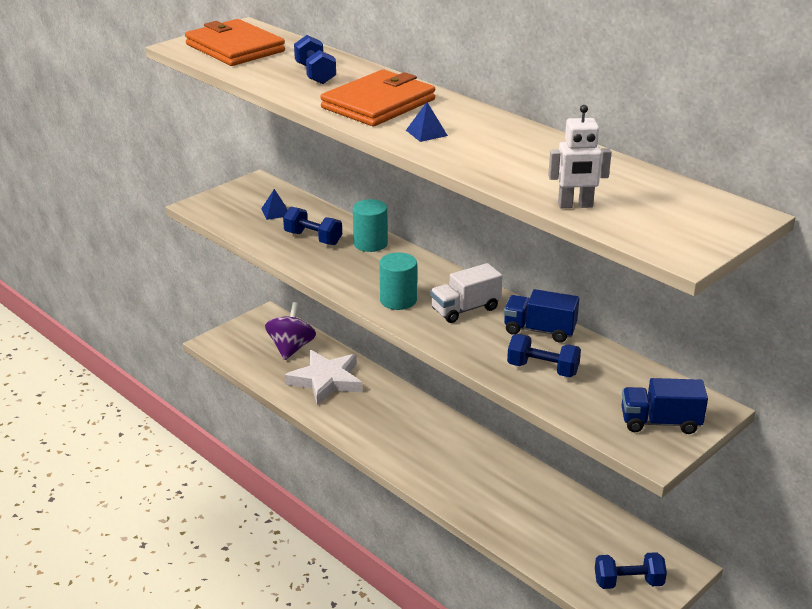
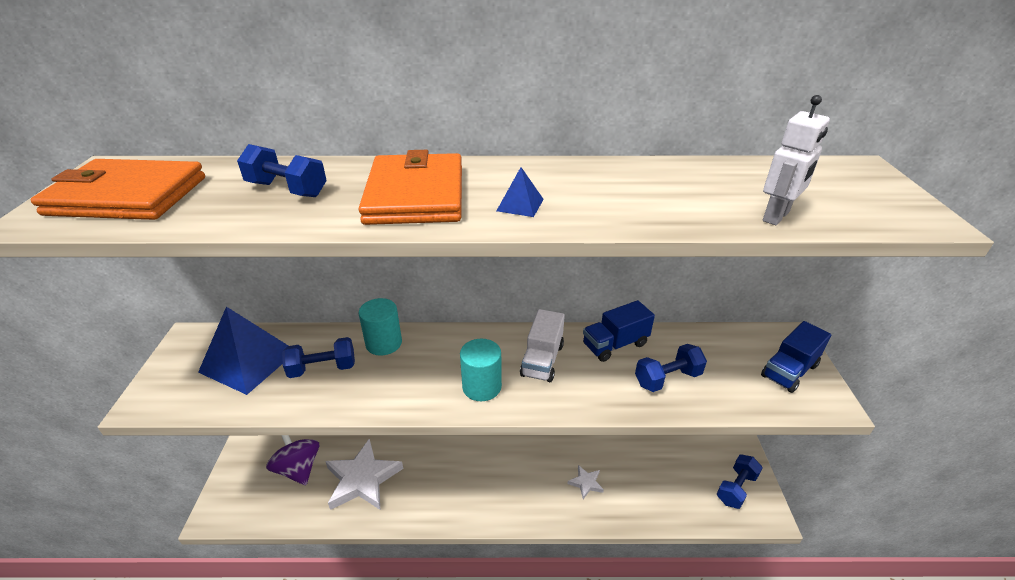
camera: 45 degrees left, 5 degrees up
(276, 212) = (248, 361): blue pyramid -> blue pyramid, size x2.32
(493, 490) = (586, 483): none -> white star

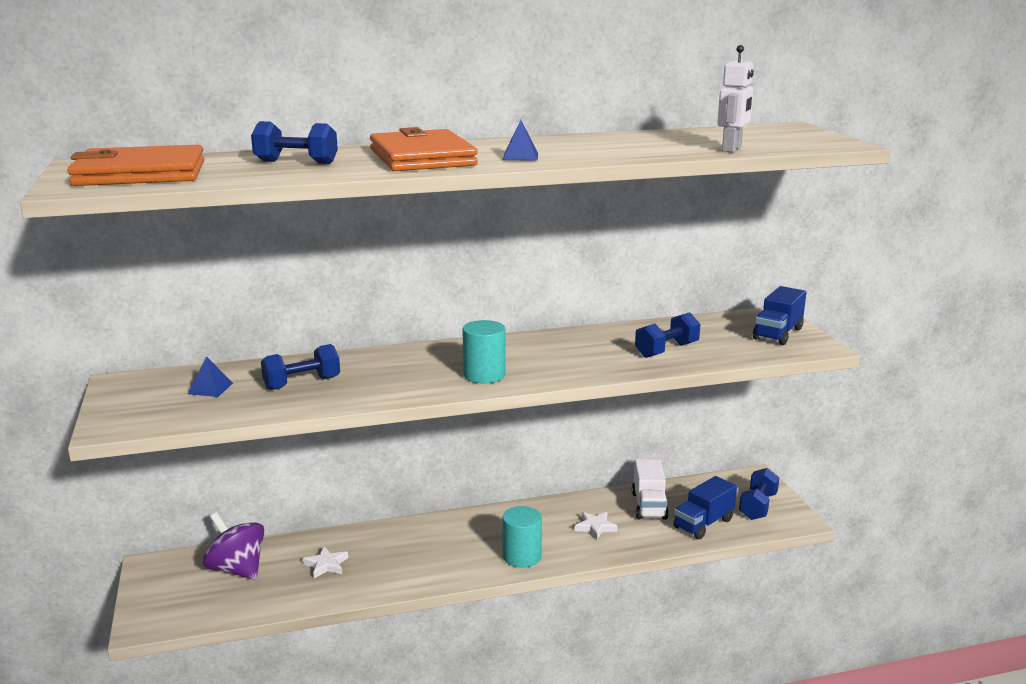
camera: 15 degrees left, 15 degrees down
(248, 361) = (210, 388): blue pyramid -> blue pyramid, size x0.43
(362, 479) = (326, 565): white star -> white star, size x0.46
(384, 343) = (358, 361): turquoise cylinder -> turquoise cylinder (522, 556)
(542, 360) = (537, 353): white truck -> white truck (649, 506)
(615, 344) = (606, 336): blue truck -> blue truck (703, 524)

